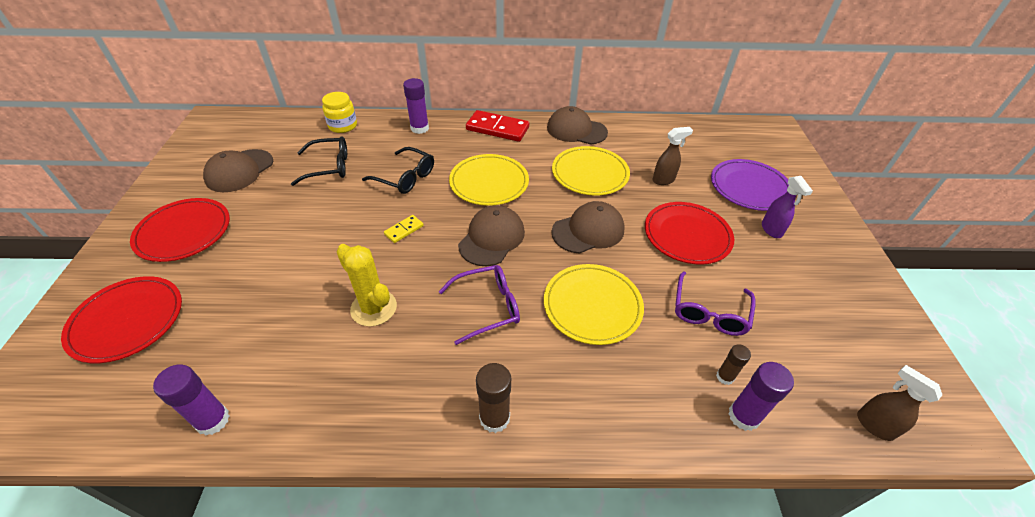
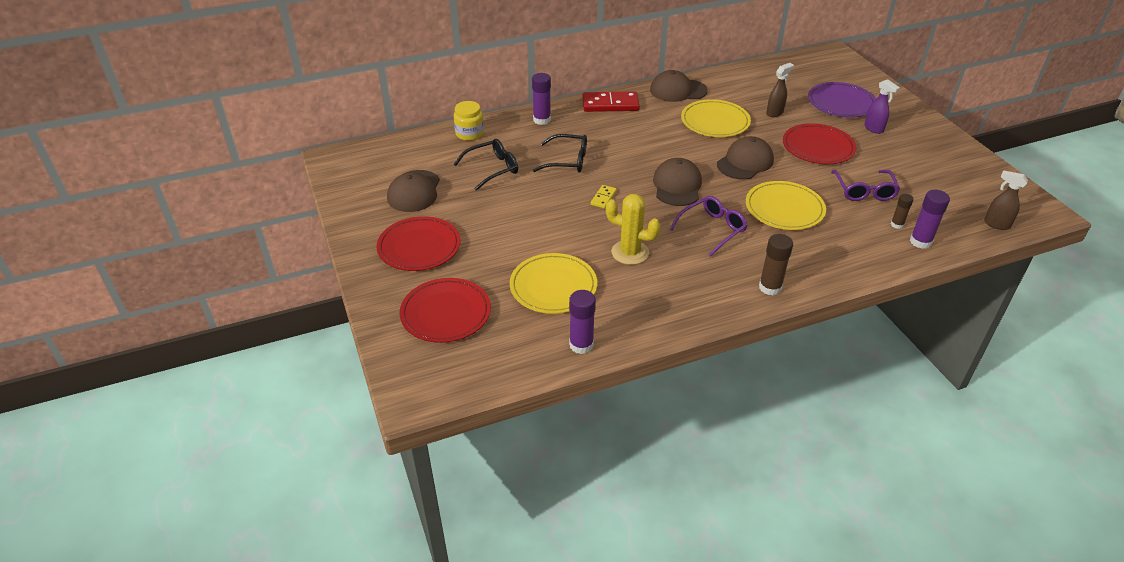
camera: 20 degrees left, 5 degrees down
(489, 182) = (640, 147): yellow plate -> yellow plate (553, 286)

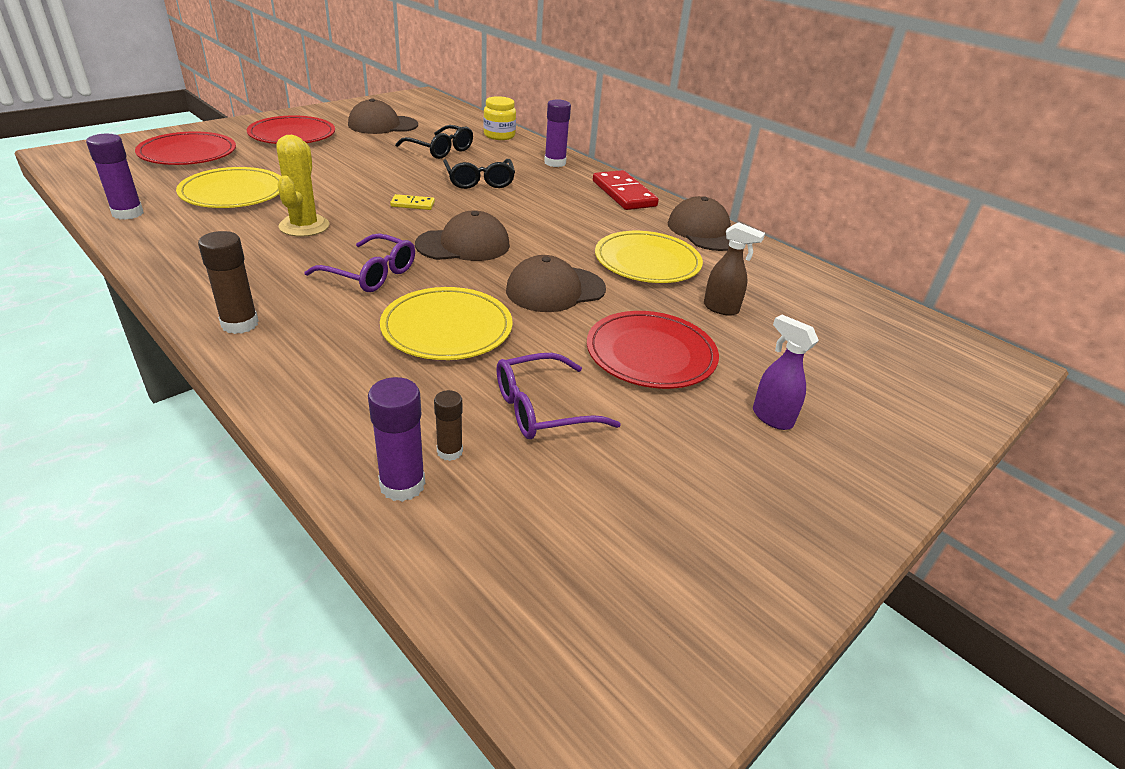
camera: 65 degrees right, 5 degrees down
(745, 162) = (555, 290): brown cap -> brown cap turned 135 degrees clockwise
(841, 103) = (826, 375): purple plate -> none
(874, 129) = (771, 417): purple spray bottle -> purple spray bottle turned 105 degrees clockwise
(996, 224) = (514, 619): brown spray bottle -> none

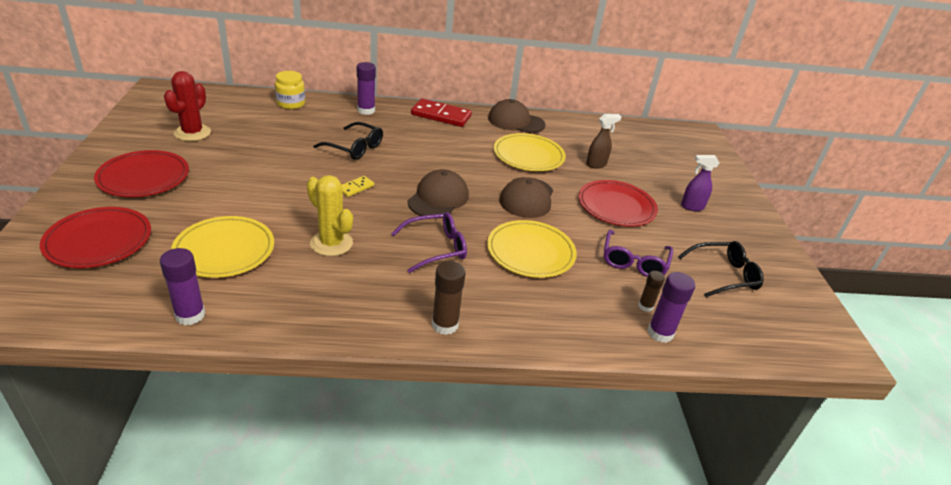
camera: 50 degrees left, 0 degrees up
(382, 125) = (192, 133): brown cap -> red cactus
(440, 150) = (280, 135): black glasses -> black glasses (724, 275)

